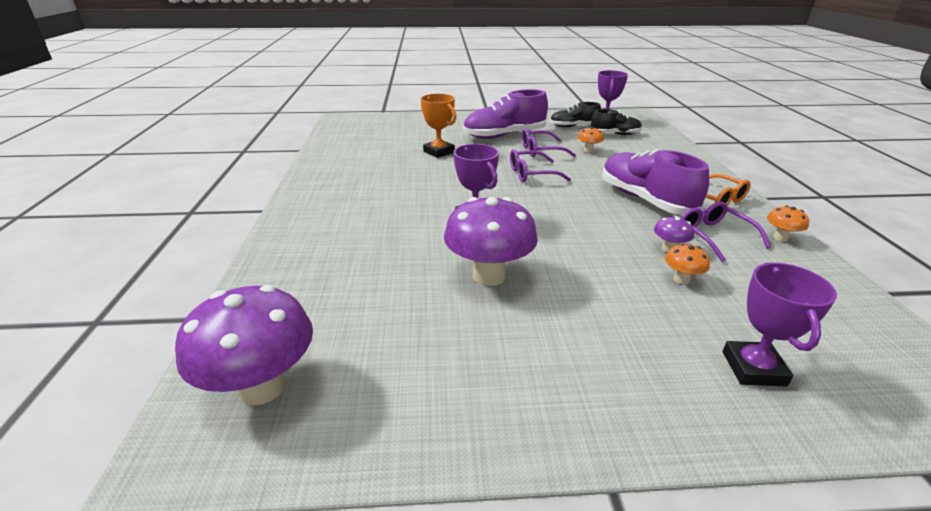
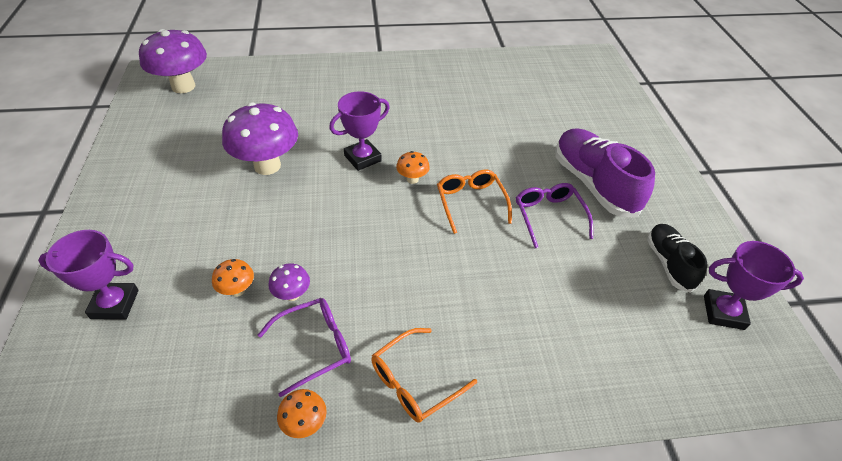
camera: 85 degrees right, 15 degrees up
(439, 152) = (518, 130): orange trophy -> none
(532, 174) = (471, 203): purple glasses -> orange glasses
(588, 151) = (563, 267): orange mushroom -> orange mushroom (412, 179)
(615, 134) = (653, 313): black shoe -> none
(645, 200) = (408, 300): purple shoe -> none

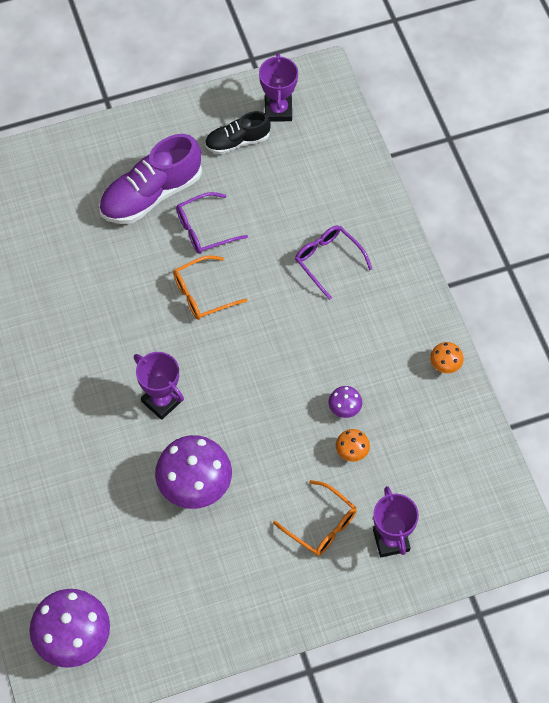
camera: 100 degrees left, 15 degrees up
(314, 347) = (386, 378): purple glasses -> purple glasses (328, 261)
(412, 179) = (182, 349): orange mushroom -> none
(415, 381) = (394, 305): orange glasses -> orange glasses (321, 524)

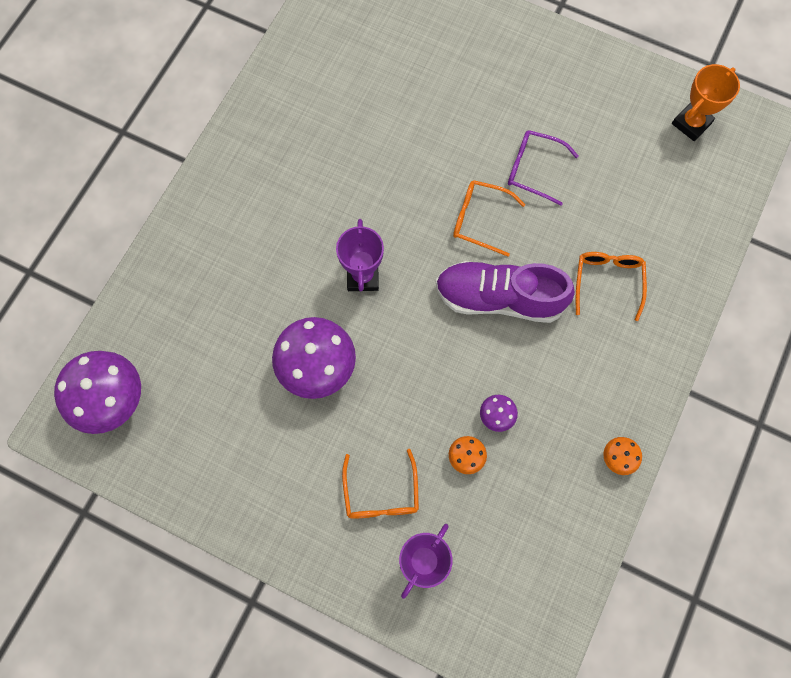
camera: 45 degrees right, 10 degrees up
(151, 194) = (520, 107): purple shoe -> purple shoe (499, 298)
(237, 141) = (631, 121): black shoe -> none
(278, 110) = (691, 123): purple trophy -> orange trophy
(328, 261) = (607, 282): purple glasses -> orange glasses

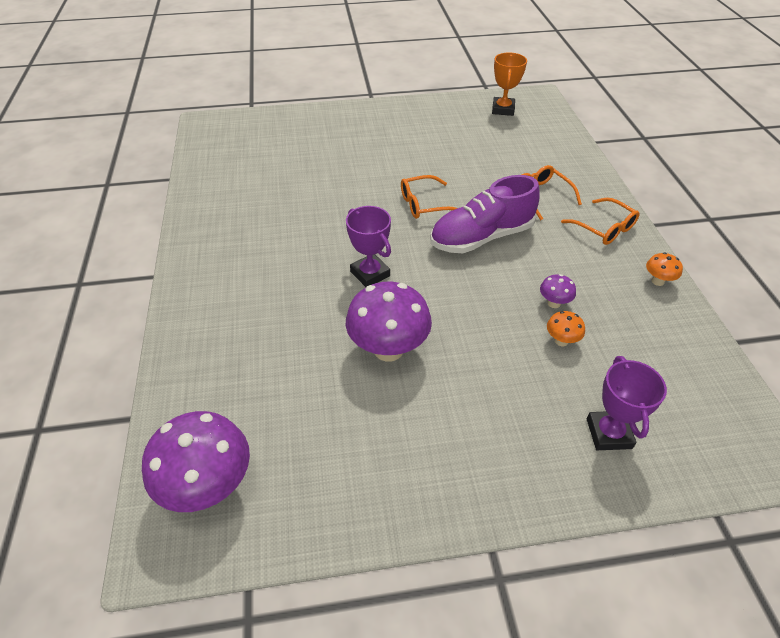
camera: 35 degrees left, 25 degrees down
(381, 493) = (524, 405): orange glasses -> orange glasses (604, 228)
(534, 169) = (433, 166): purple glasses -> none

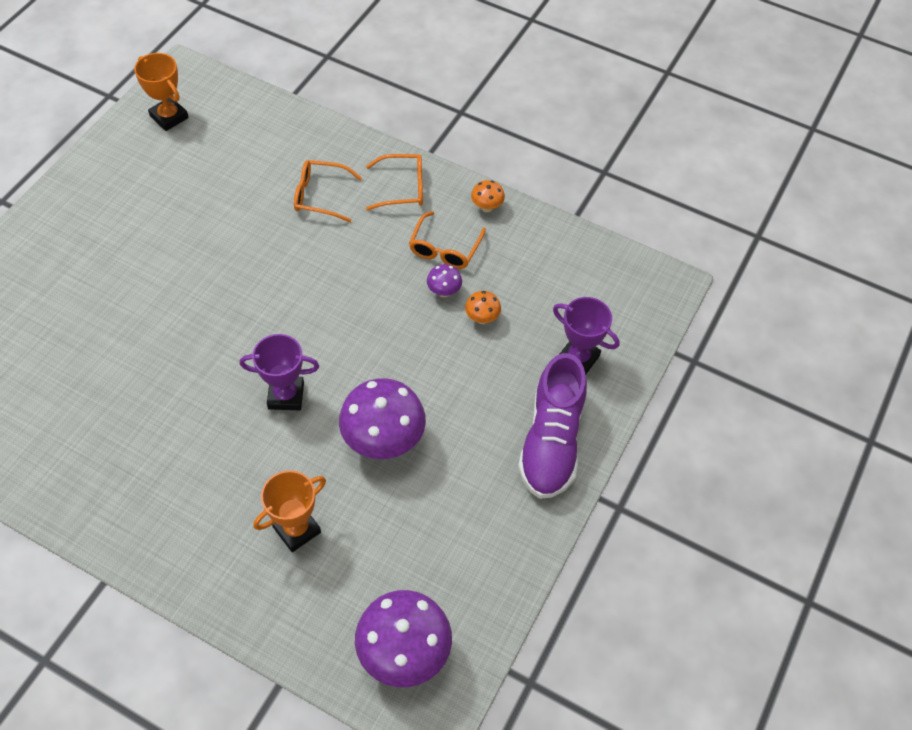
camera: 55 degrees left, 10 degrees up
(268, 346) = (296, 529): none -> orange trophy
(424, 204) = (239, 289): orange glasses -> orange glasses (445, 248)
(481, 237) = (326, 280): purple shoe -> purple shoe (551, 442)

